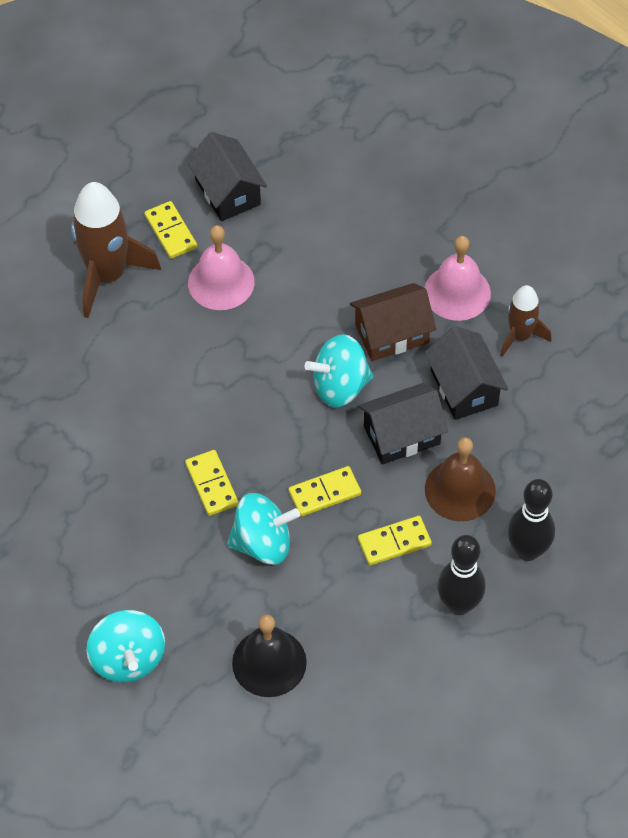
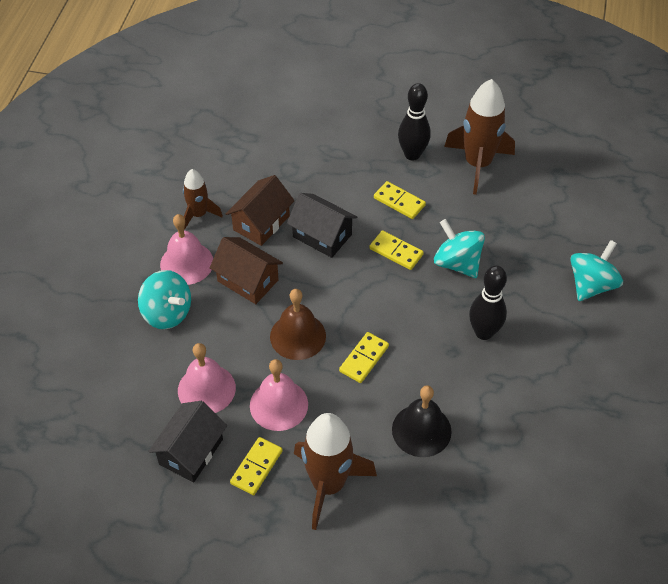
camera: 125 degrees left, 5 degrees down
(211, 484) = (441, 313): yellow domino -> yellow domino (364, 359)
(269, 662) = (527, 218): black bell -> black bell (421, 430)
(285, 235) = (206, 389): none -> pink bell
(340, 386) = (311, 286): turquoise spinning top -> turquoise spinning top (167, 313)
(390, 668) = (477, 164): none -> brown rocket
(460, 490) = (337, 189): brown bell -> brown bell (298, 336)
(464, 388) = (261, 223): black house -> brown house
(527, 551) = (351, 142): black bowling pin -> black bowling pin (484, 332)

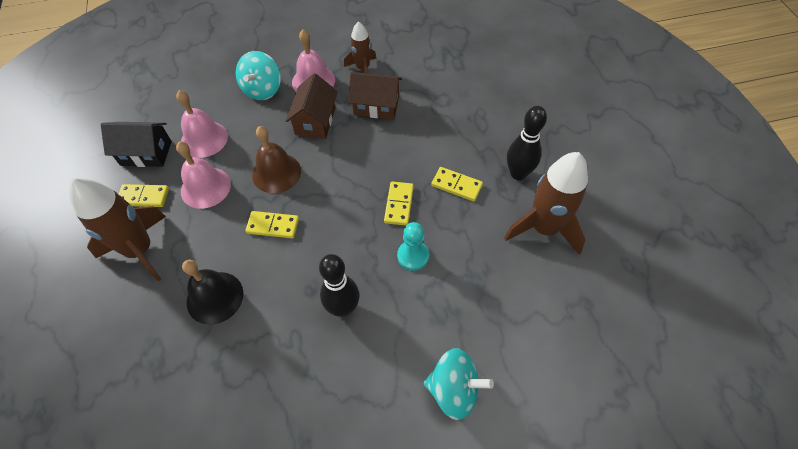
camera: 65 degrees right, 5 degrees up
(322, 236) = (386, 148): black house -> none
(399, 202) = (456, 185): yellow domino -> yellow domino turned 75 degrees counterclockwise
(457, 263) = (413, 256): turquoise spinning top -> turquoise pawn

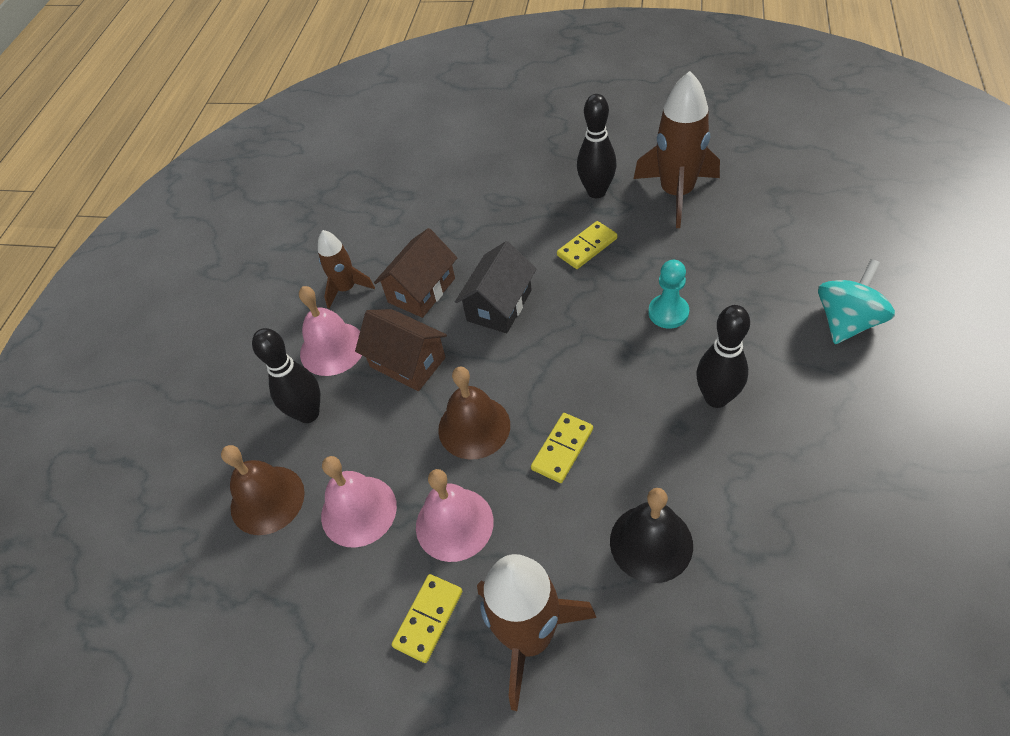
camera: 60 degrees left, 5 degrees down
(146, 153) = (339, 603): black house -> black house (499, 305)
(202, 96) = (267, 499): none -> brown bell
(263, 90) = (308, 413): turquoise spinning top -> black bowling pin
(399, 204) = (589, 307): yellow domino -> none

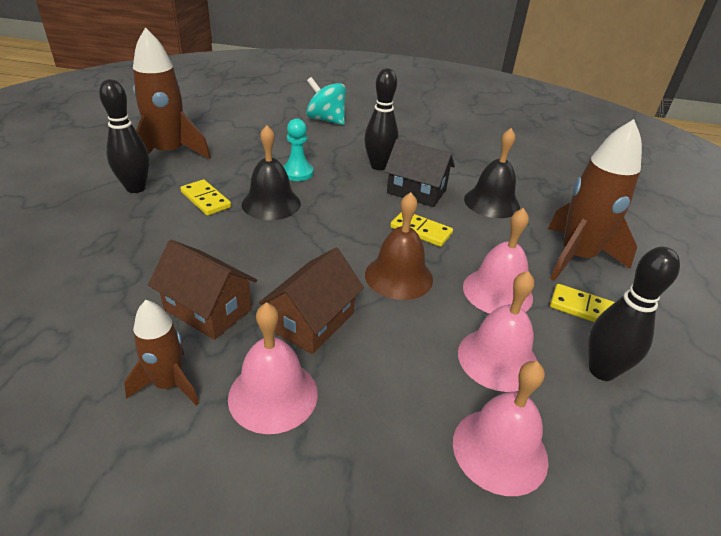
camera: 100 degrees left, 15 degrees down
(267, 499) = (500, 450): brown bell -> pink bell
(308, 413) = (374, 415): black bowling pin -> black bowling pin (601, 370)
(499, 305) = (256, 254): black house -> black house (416, 191)
(591, 300) = (271, 203): none -> black bell

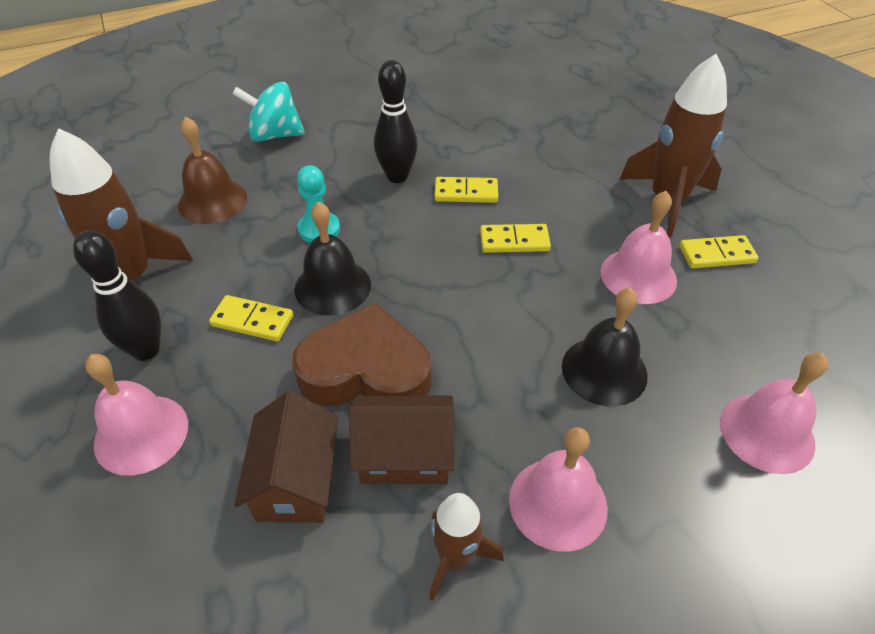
camera: 30 degrees left, 10 degrees up
(238, 254) = (366, 371): none -> brown heart
(312, 321) = (516, 405): brown house -> brown house (296, 481)
(399, 276) = (543, 307): brown bell -> brown bell (212, 201)
(416, 191) = (466, 192): black house -> yellow domino
(491, 202) = (546, 171): black bell -> black bell (604, 370)
(497, 359) = (696, 347): pink bell -> pink bell (141, 434)
(601, 370) = (774, 311): black bowling pin -> none

